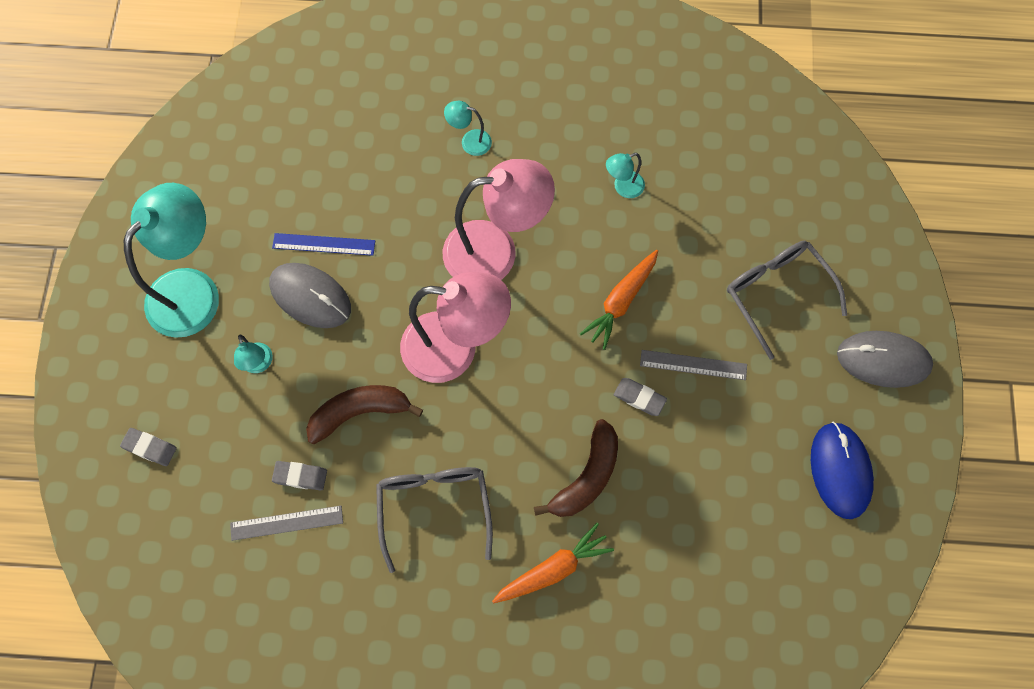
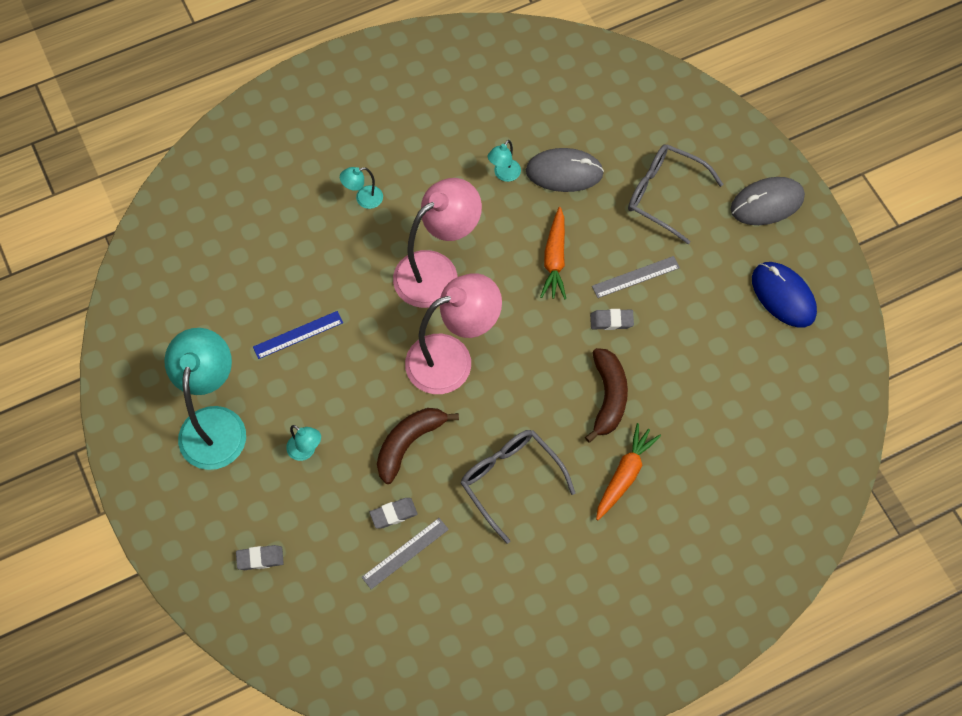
camera: 30 degrees left, 5 degrees down
(310, 297) = (313, 379): grey mouse -> grey mouse (564, 172)

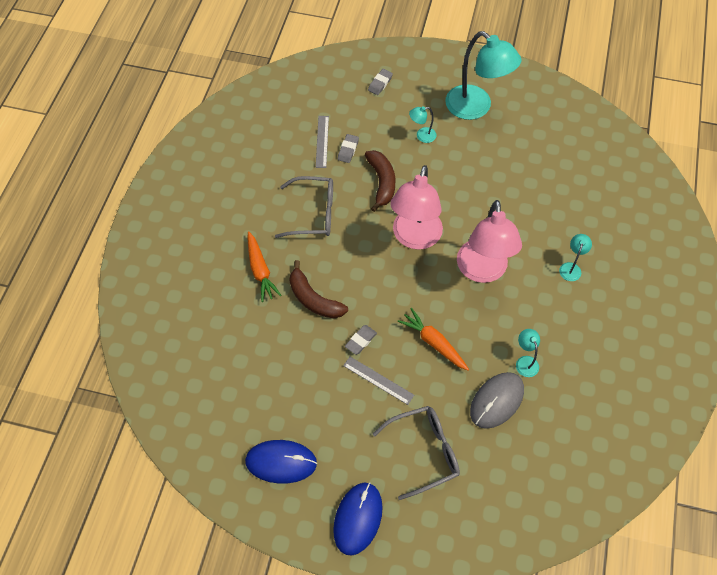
camera: 130 degrees right, 5 degrees down
(298, 335) = (499, 175): blue ruler -> none
(635, 277) = (378, 380): grey ruler -> grey ruler turned 75 degrees counterclockwise
(767, 203) = (358, 518): grey mouse -> blue mouse

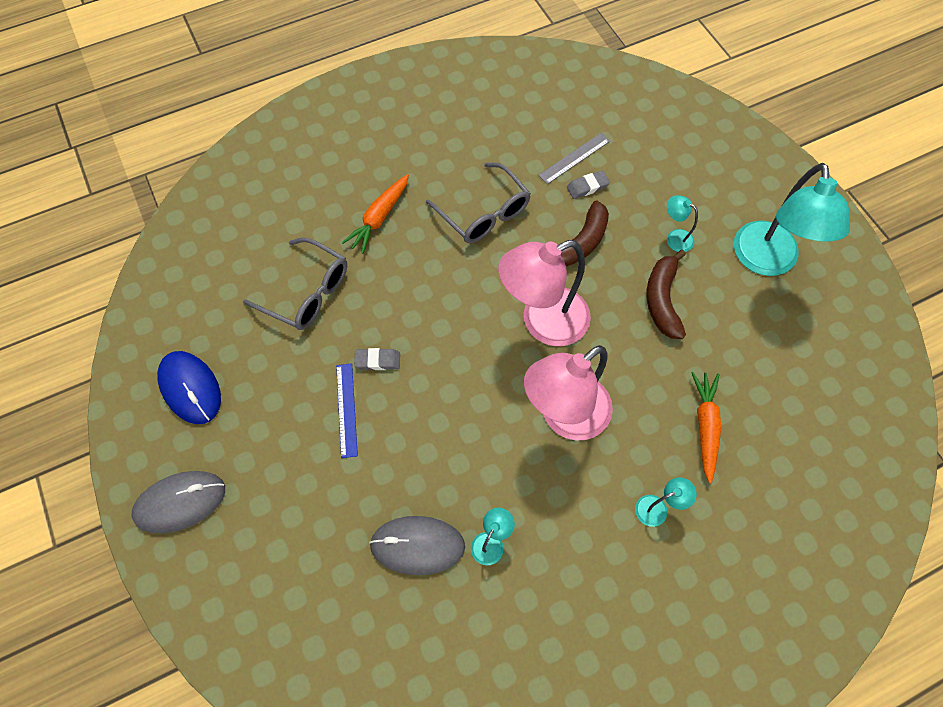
camera: 50 degrees right, 5 degrees up
(313, 299) = (388, 285): brown banana -> brown banana (662, 300)
(358, 518) = (180, 502): blue mouse -> grey mouse
(378, 380) = (346, 409): grey ruler -> blue ruler
(380, 83) = (698, 154): grey eraser -> none
(424, 452) = (300, 513): grey glasses -> grey glasses (307, 292)
(433, 343) = (434, 431): orange carrot -> orange carrot (705, 426)

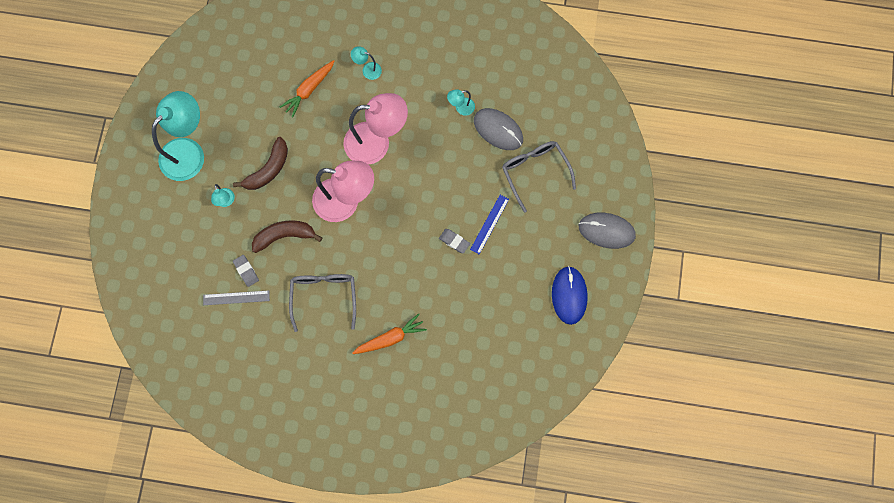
camera: 145 degrees left, 10 degrees up
(307, 292) = (467, 313): grey glasses -> grey glasses (535, 172)
(587, 187) = (246, 271): grey eraser -> grey eraser turned 45 degrees clockwise

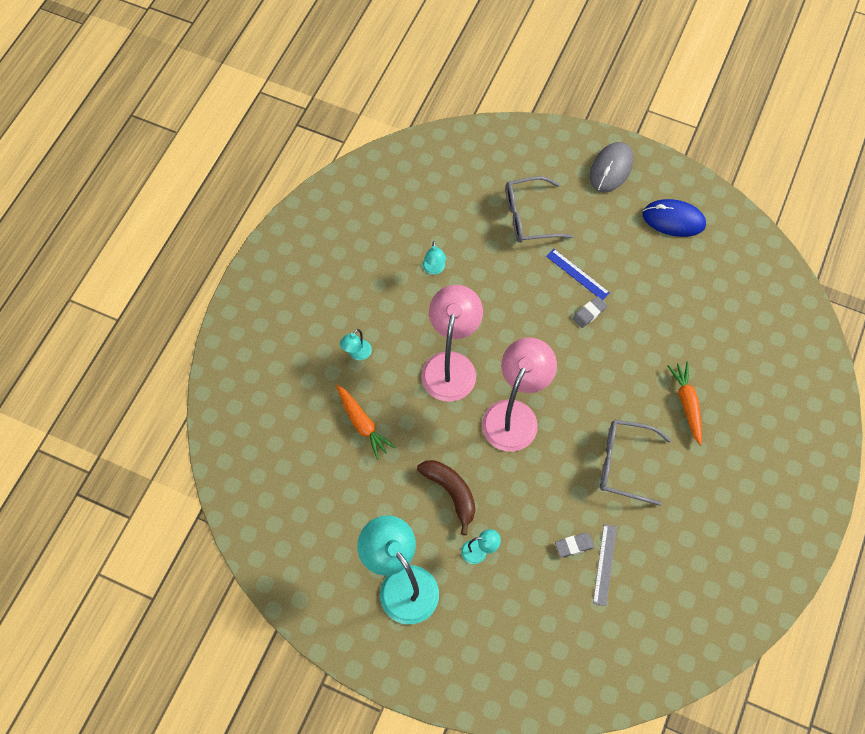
camera: 75 degrees left, 10 degrees down
(284, 236) = (540, 492): brown banana -> none
(498, 130) = (471, 239): grey mouse -> none

